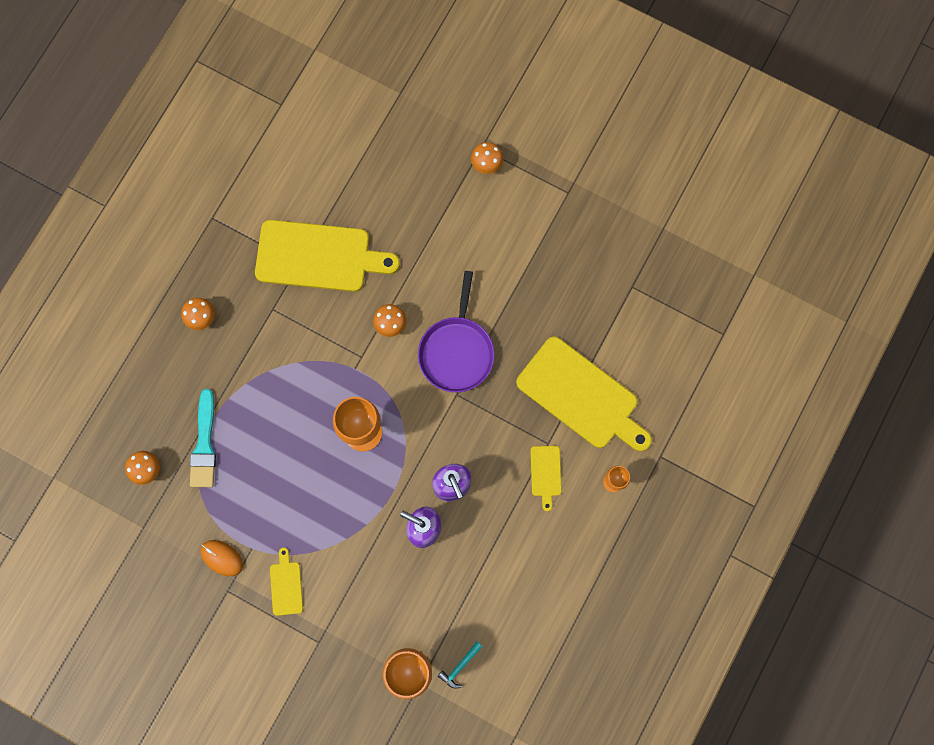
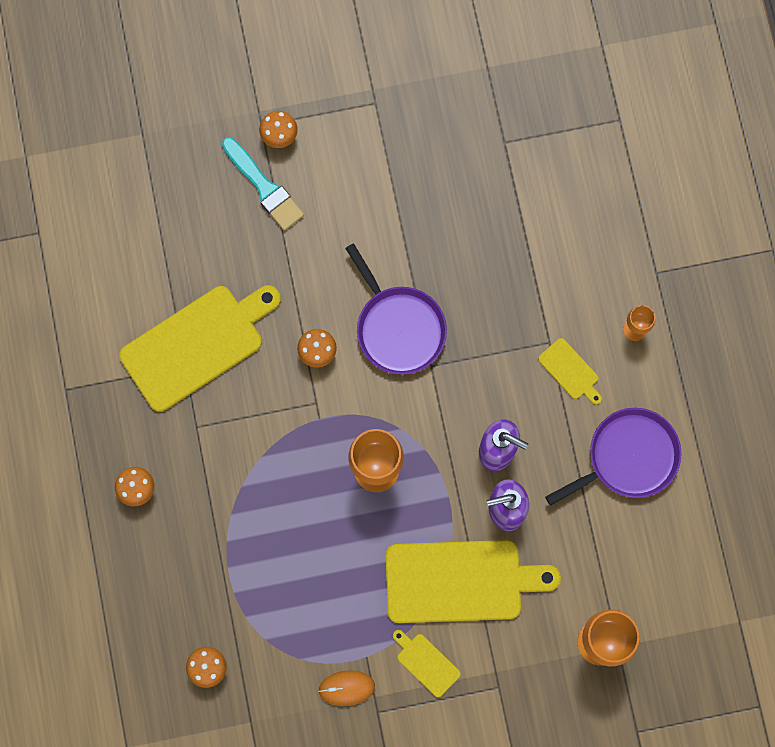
camera: 40 degrees left, 0 degrees up
(204, 444) = (241, 601): turquoise brush -> turquoise brush (264, 187)
(460, 666) = (640, 602): turquoise hammer -> none
(535, 563) = (628, 457): none -> purple pan
(581, 396) = (543, 276): yellow cutting board -> yellow cutting board (460, 581)

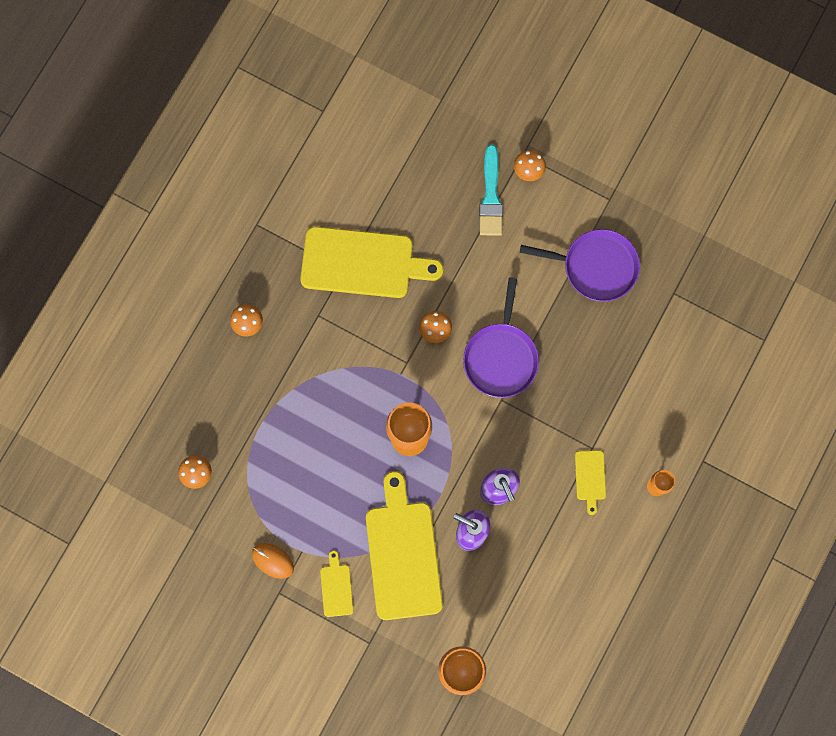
camera: 40 degrees right, 0 degrees up
(460, 581) = (403, 554): yellow cutting board -> yellow cutting board turned 135 degrees counterclockwise
(628, 457) = (580, 566): purple pan -> purple pan (596, 267)

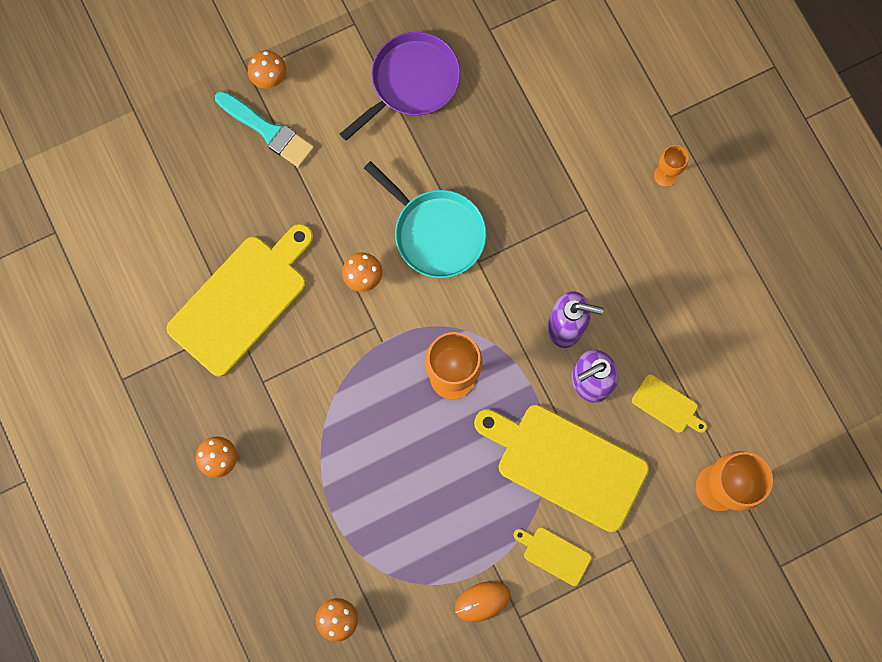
camera: 55 degrees left, 0 degrees up
(501, 357) = (436, 232): purple pan -> turquoise pan
(590, 478) = (614, 231): yellow cutting board -> yellow cutting board (667, 405)

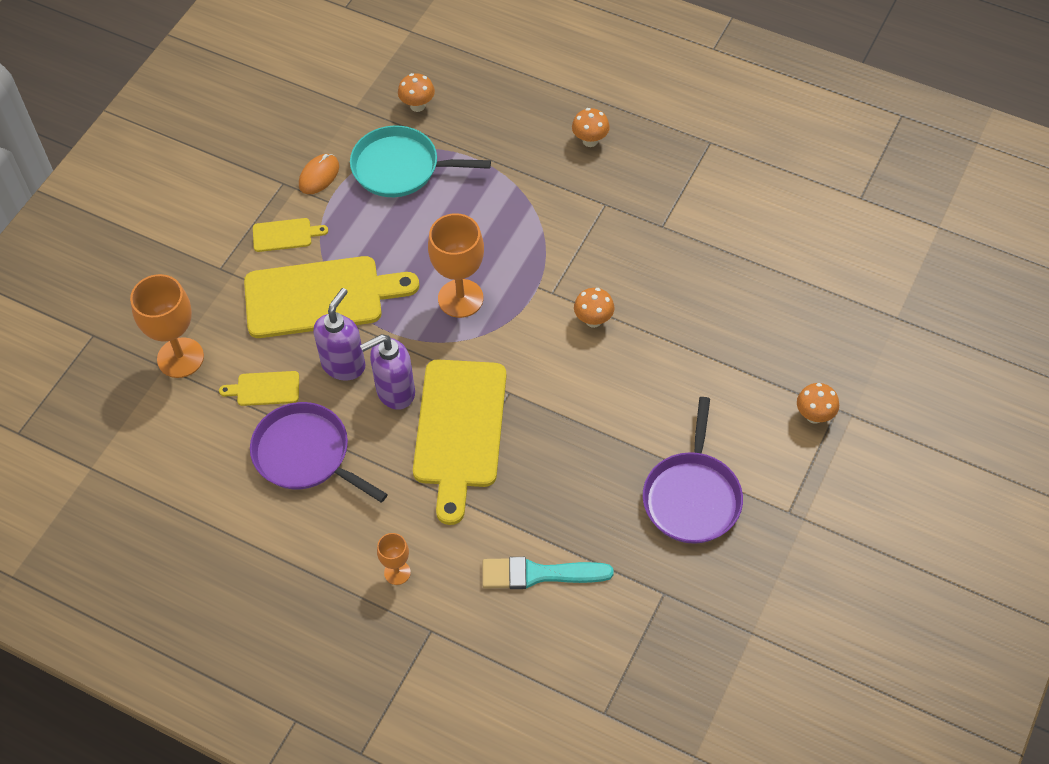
camera: 145 degrees right, 20 degrees down
(242, 300) = (673, 244): yellow cutting board -> yellow cutting board (459, 430)
(268, 131) = (774, 374): turquoise brush -> turquoise brush (539, 574)
(436, 232) = (563, 391): turquoise pan -> turquoise pan (400, 168)
(671, 321) = (306, 454): none -> purple pan

